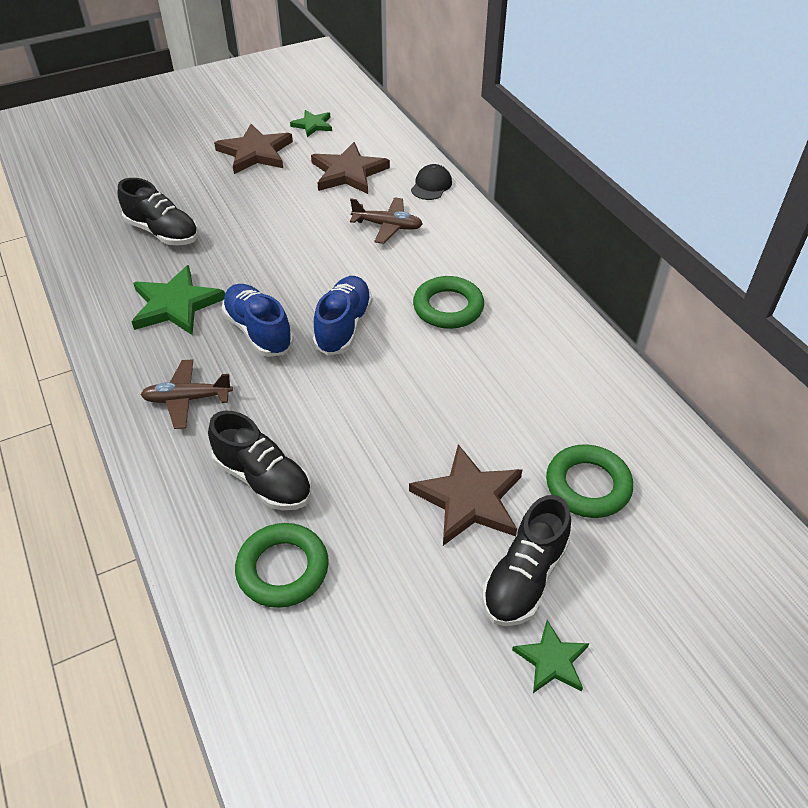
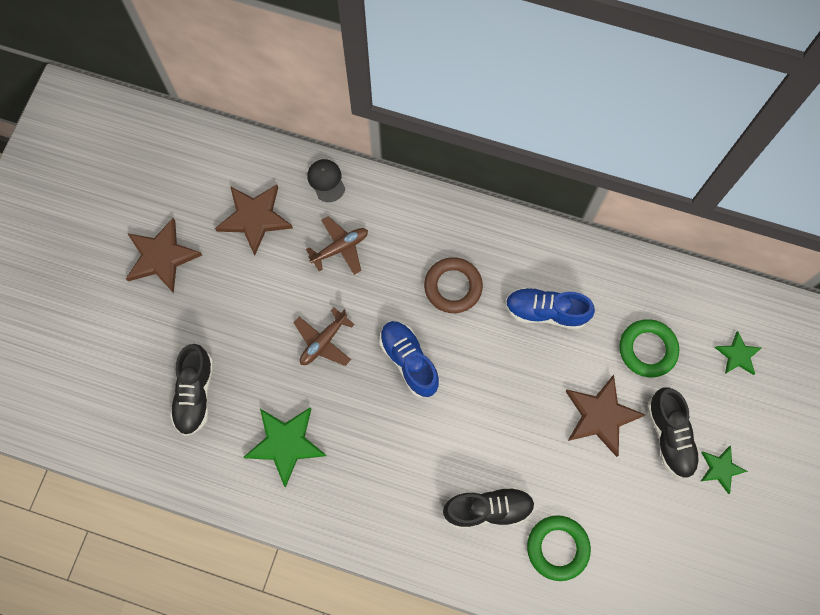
camera: 45 degrees left, 25 degrees up
(163, 232) = (195, 394): black shoe -> black shoe turned 105 degrees clockwise
(187, 399) = (383, 502): brown plane -> brown plane (323, 341)
(258, 331) = (363, 414): blue shoe -> blue shoe (546, 312)
(313, 125) = (168, 188): green star -> green star (737, 355)
(448, 307) = (453, 287): green ring -> brown ring

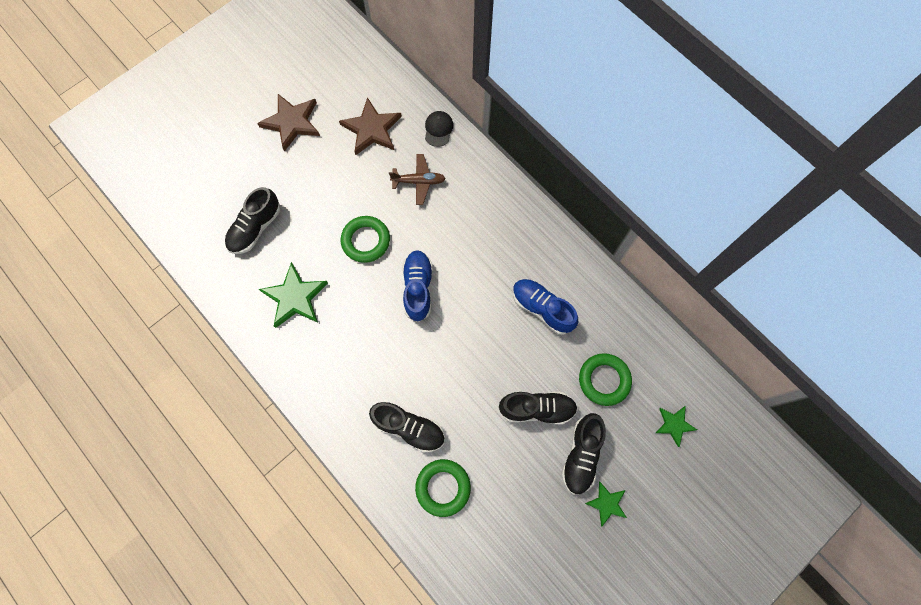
camera: 30 degrees right, 0 degrees up
(323, 341) = (366, 241): brown plane -> green ring
(453, 287) = (483, 253): brown ring -> none
(601, 416) = (537, 409): brown star -> black shoe

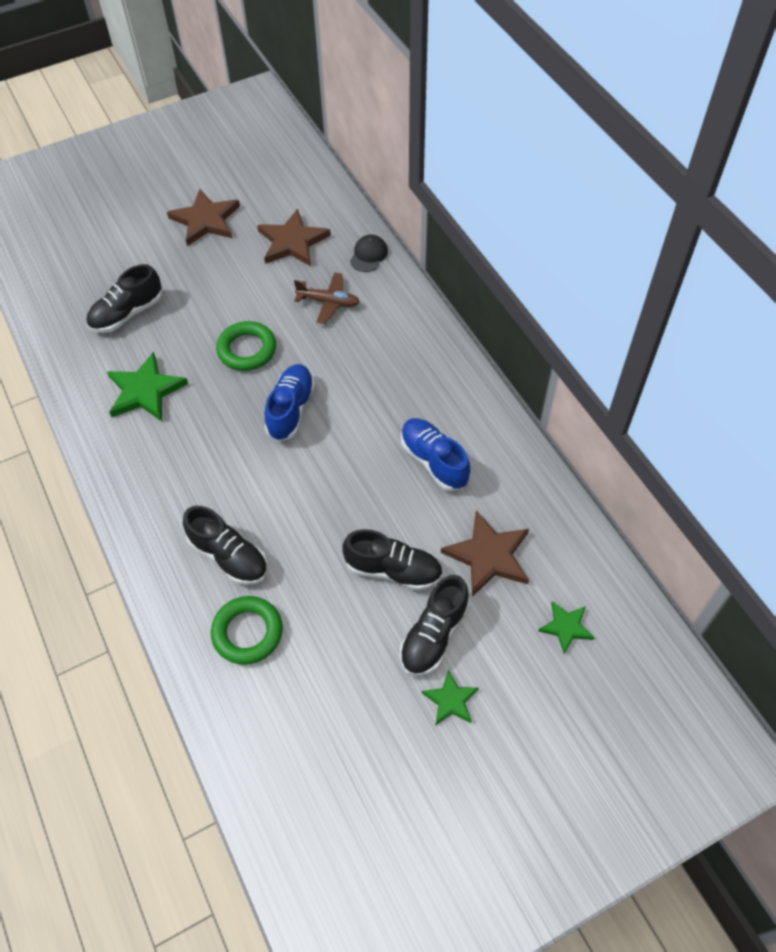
camera: 15 degrees right, 15 degrees down
(604, 380) = (488, 556): green ring -> brown star

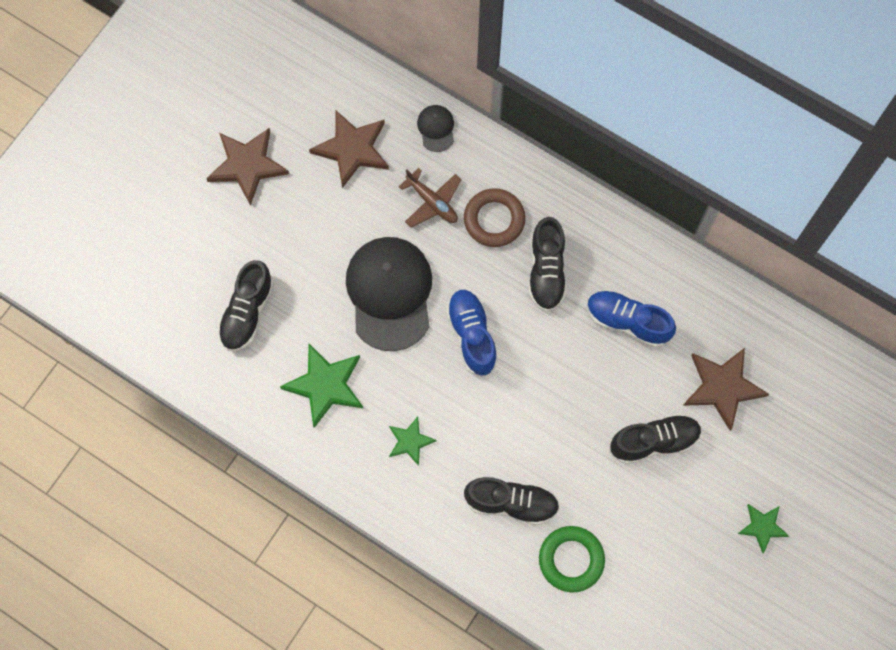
camera: 30 degrees left, 15 degrees up
(247, 349) = (390, 293): green ring -> black cap
(328, 302) = (432, 202): brown plane -> brown plane turned 60 degrees clockwise
(370, 335) = (494, 220): none -> brown ring
(434, 635) = (719, 480): black shoe -> black shoe (546, 271)
(566, 627) = (816, 417): green star -> green star (410, 441)

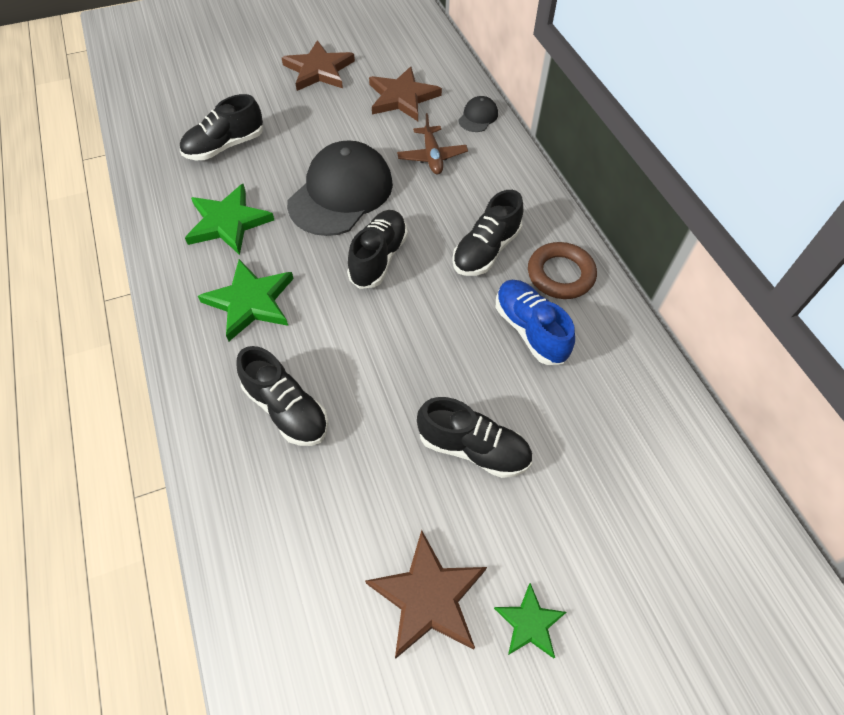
camera: 35 degrees right, 15 degrees down
(410, 441) = (250, 301): green star -> green star, size x1.74
(471, 335) = (378, 258): blue shoe -> black shoe
(494, 220) = (472, 193): brown ring -> brown ring (560, 274)
(571, 559) = (293, 502): green ring -> none
(723, 387) = (586, 445): brown star -> brown star (428, 597)

